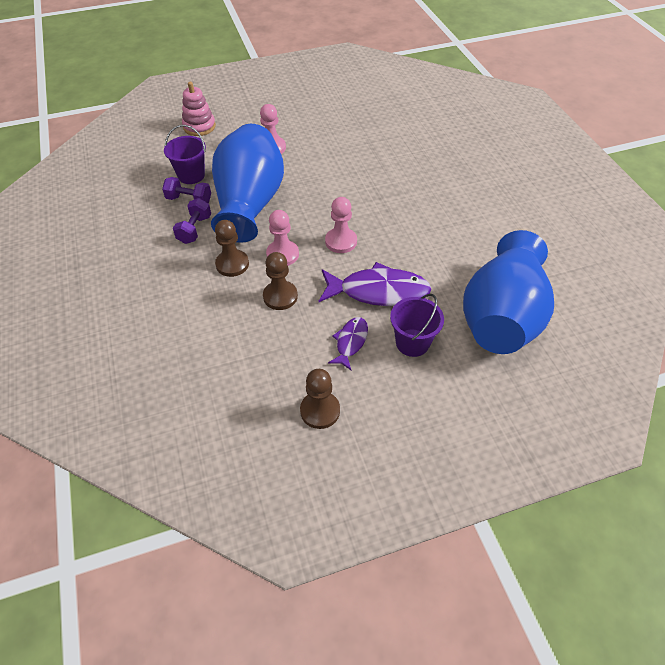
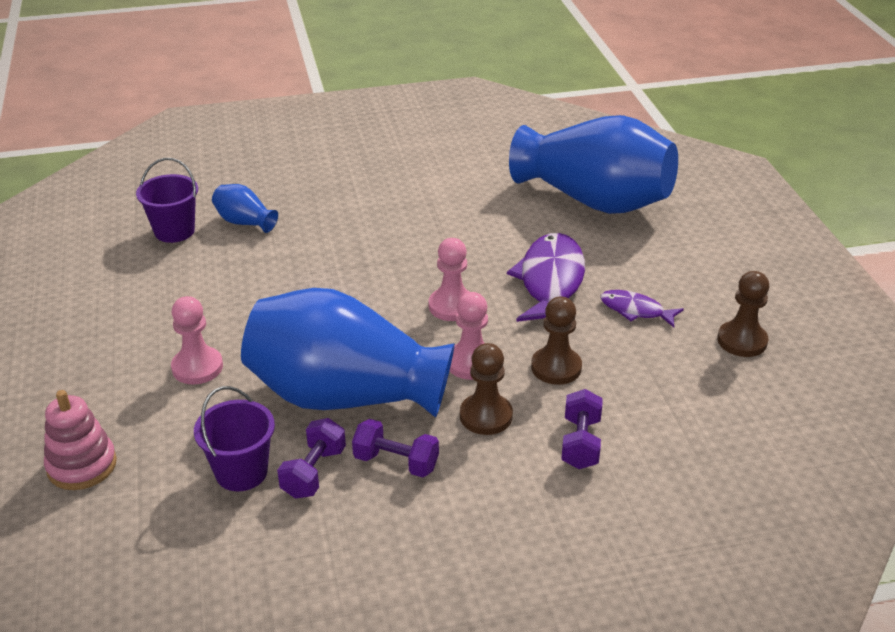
camera: 85 degrees left, 15 degrees down
(206, 310) = (580, 443): none -> purple dumbbell
(412, 343) = (634, 264): purple bucket -> purple bucket (174, 231)
(414, 142) = (244, 222): none -> blue vase

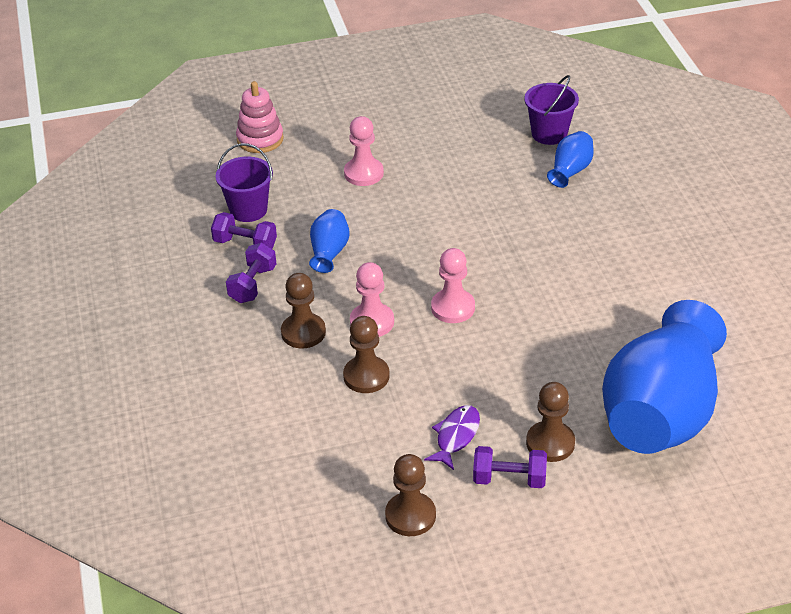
camera: 90 degrees right, 5 degrees up
(344, 396) = (329, 252): blue vase -> blue vase, size x0.41
(550, 281) = (499, 375): purple fish -> none
(580, 443) = (268, 389): purple dumbbell -> purple dumbbell (509, 479)
(636, 258) = (550, 443): none -> brown pawn

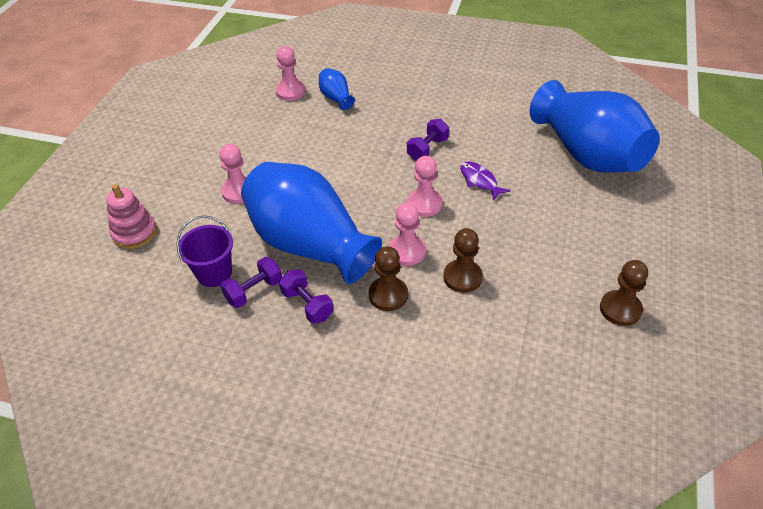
camera: 60 degrees left, 5 degrees up
(329, 252) = (309, 245): blue vase -> blue vase, size x2.46
(456, 436) = (554, 254): purple fish -> purple fish (480, 181)
(509, 479) = (610, 244): purple dumbbell -> purple dumbbell (427, 149)
(549, 134) = (290, 92): purple bucket -> pink pawn
(550, 443) = (586, 211): brown pawn -> none

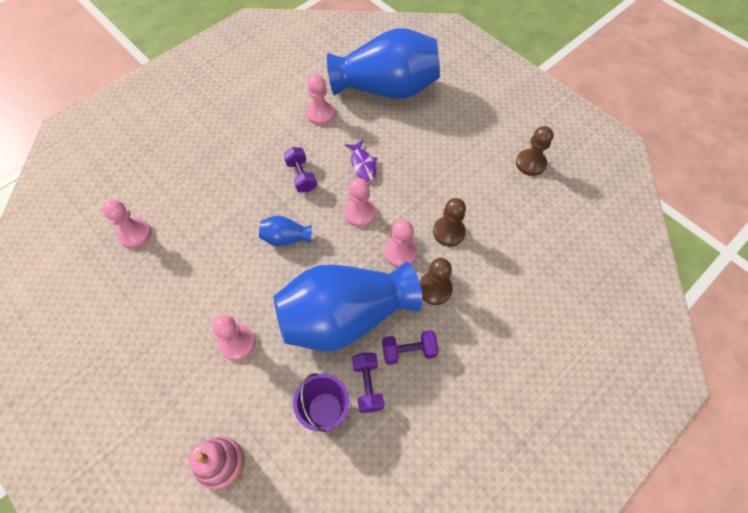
camera: 60 degrees left, 15 degrees up
(336, 98) = (179, 204): blue vase -> blue vase (286, 238)
(480, 181) = (363, 165): purple fish -> purple fish turned 105 degrees counterclockwise
(507, 127) = (320, 114): none -> pink pawn

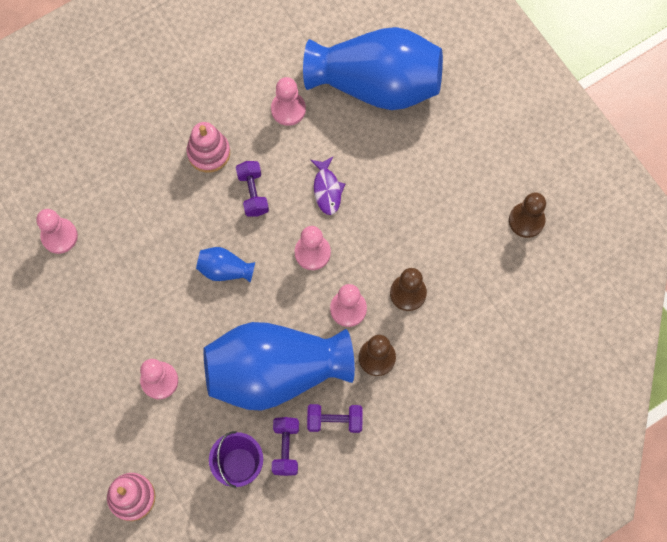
camera: 10 degrees right, 10 degrees up
(260, 152) = (209, 153): none -> pink stacking toy

